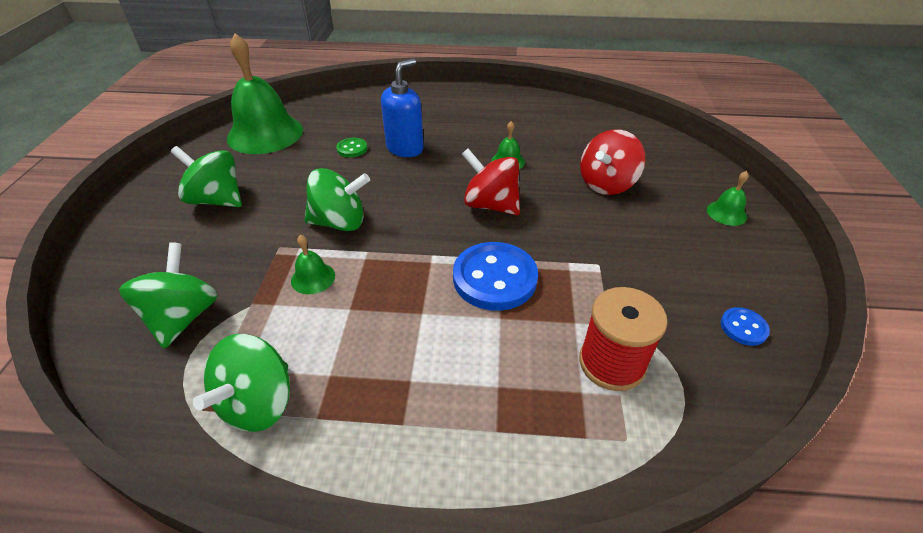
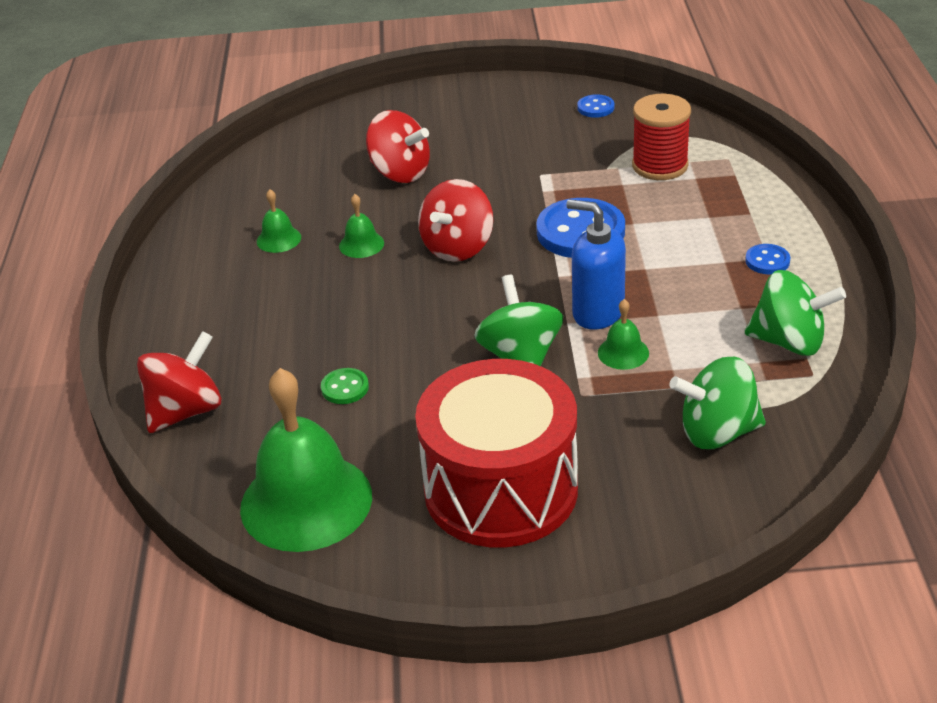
camera: 95 degrees left, 5 degrees down
(217, 200) = (501, 489): green spinning top -> red drum
(364, 101) = (186, 411): none -> red spinning top
(398, 422) = (767, 261): none -> blue button
(405, 148) = (338, 336): blue soap dispenser -> blue soap dispenser (597, 313)
(726, 213) = (439, 106): green bell -> green bell (279, 239)

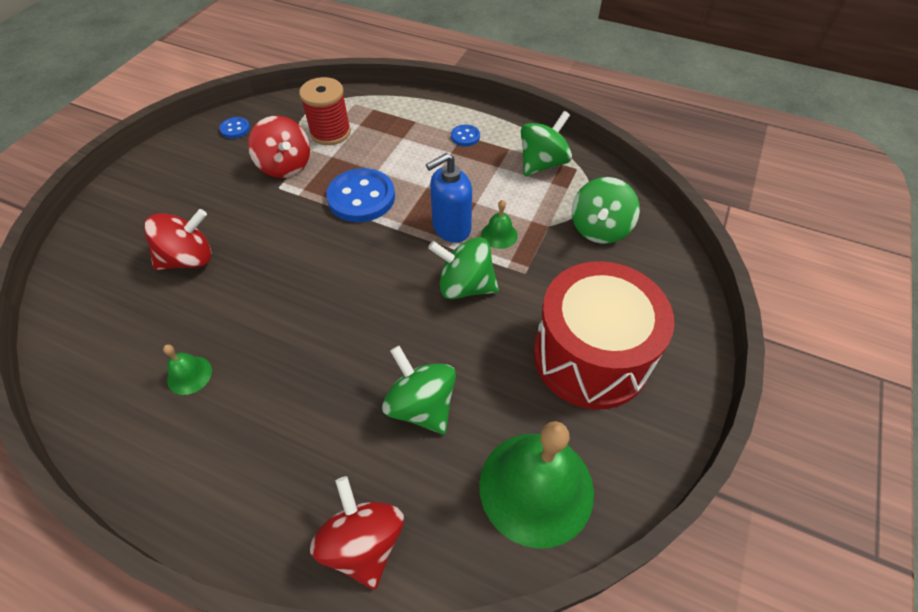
camera: 65 degrees left, 15 degrees up
(345, 388) = (421, 405): green button -> green spinning top
(361, 244) = (254, 321): green bell -> none
(458, 247) = (316, 266): red spinning top -> red spinning top (285, 166)

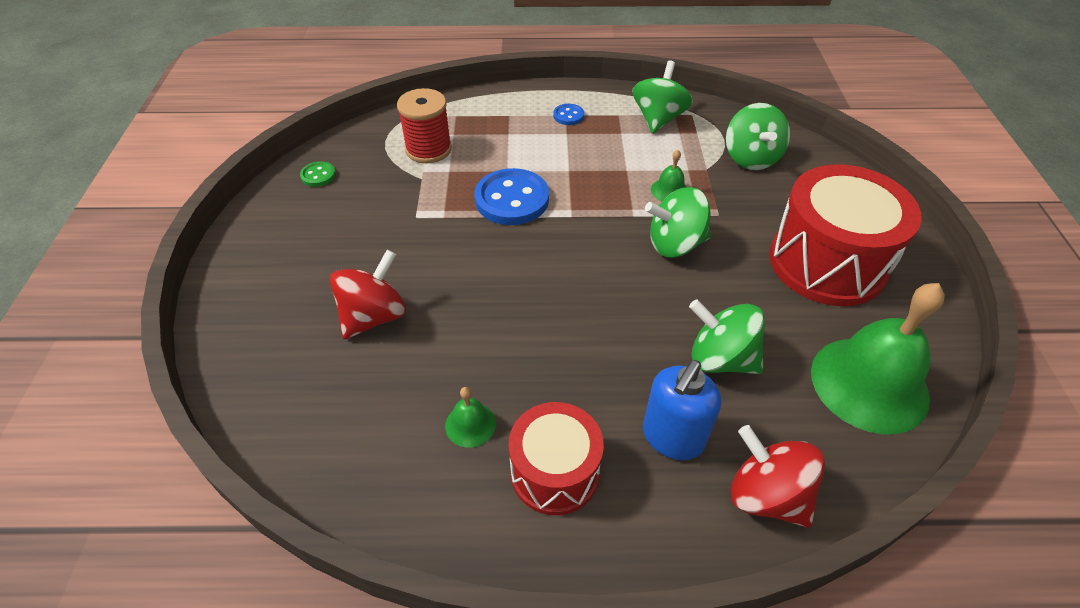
camera: 25 degrees left, 5 degrees down
(218, 442) = (554, 472): none -> red drum
(235, 129) = (318, 175): blue button -> green button
(285, 166) = (406, 194): red spinning top -> none
(451, 228) = (621, 199): blue soap dispenser -> blue soap dispenser (672, 437)

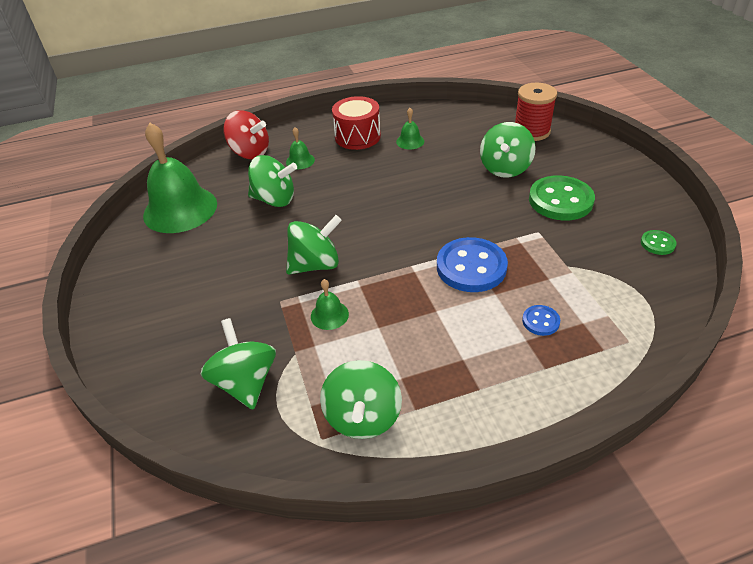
camera: 165 degrees right, 5 degrees down
(355, 247) = (560, 200): none -> green button
(374, 316) = (505, 168): red spinning top -> green spinning top
(428, 149) = (590, 297): red spool -> red spool (531, 131)
(568, 116) = (475, 389): blue button -> blue button (540, 321)
(672, 437) = (300, 161): blue soap dispenser -> green bell
(827, 263) = (187, 281): red drum -> none

